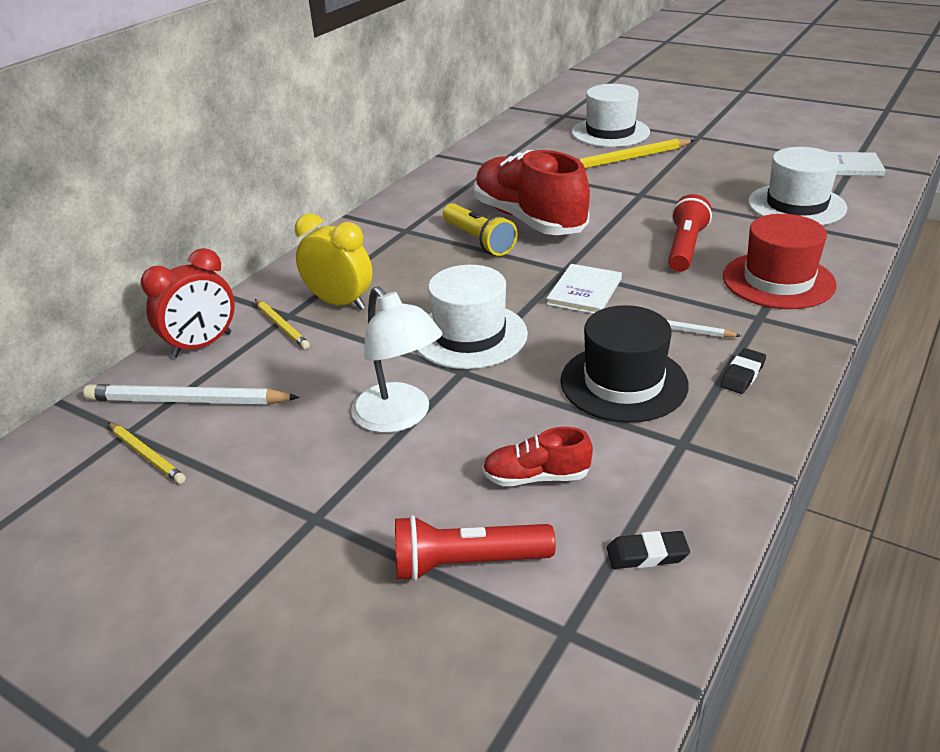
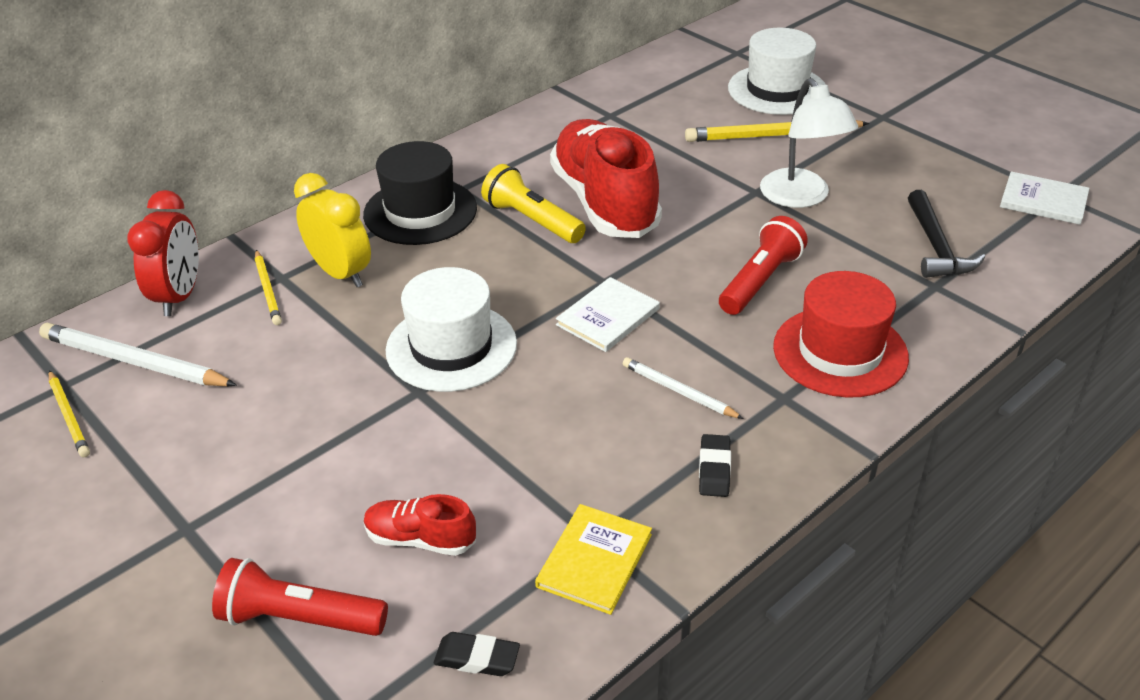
camera: 15 degrees right, 5 degrees up
(202, 345) = (179, 296): red clock -> red clock turned 60 degrees counterclockwise
(399, 417) = (325, 433): white lamp -> white lamp (801, 197)
(479, 240) = (532, 220): yellow flashlight -> yellow flashlight turned 150 degrees clockwise
(623, 383) = (578, 447): black hat -> black hat (420, 211)
(694, 459) = (594, 560): none -> yellow book
(742, 375) = (714, 469): black eraser -> black eraser turned 45 degrees counterclockwise
(796, 205) = (936, 247): white hat -> black hammer

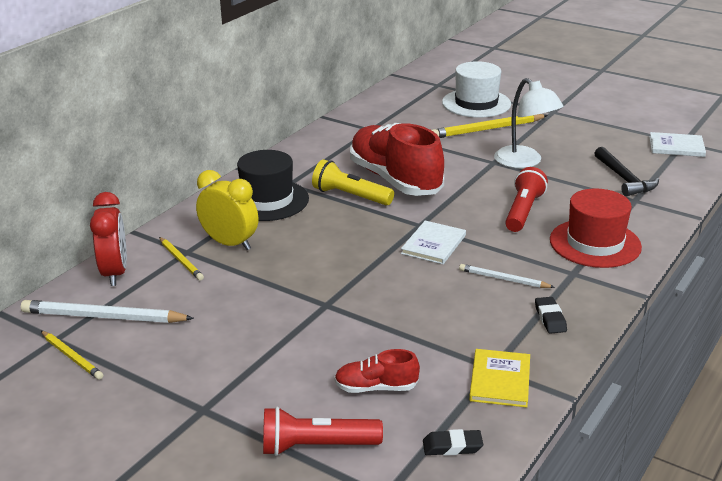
camera: 15 degrees left, 10 degrees down
(451, 347) = (335, 276): white hat -> none

